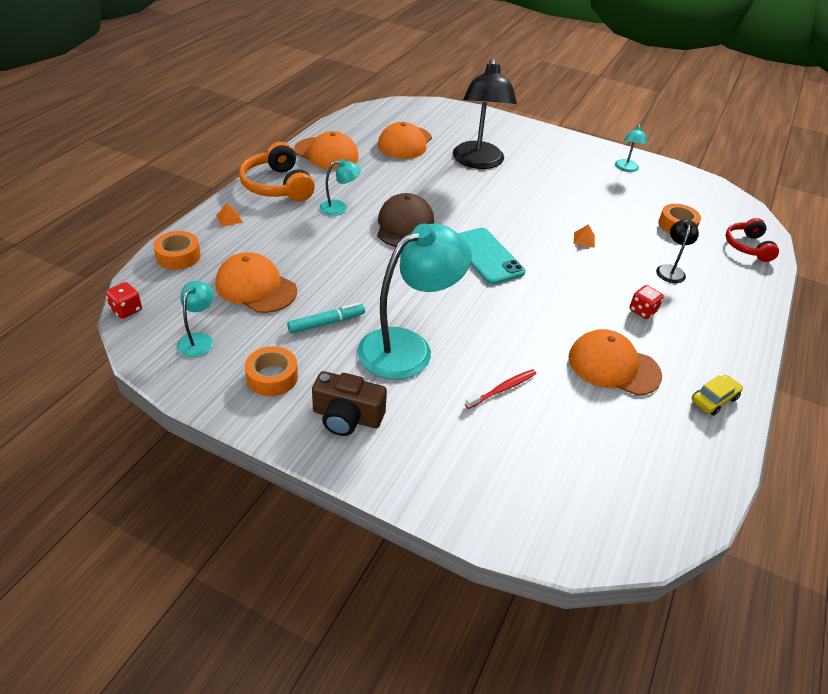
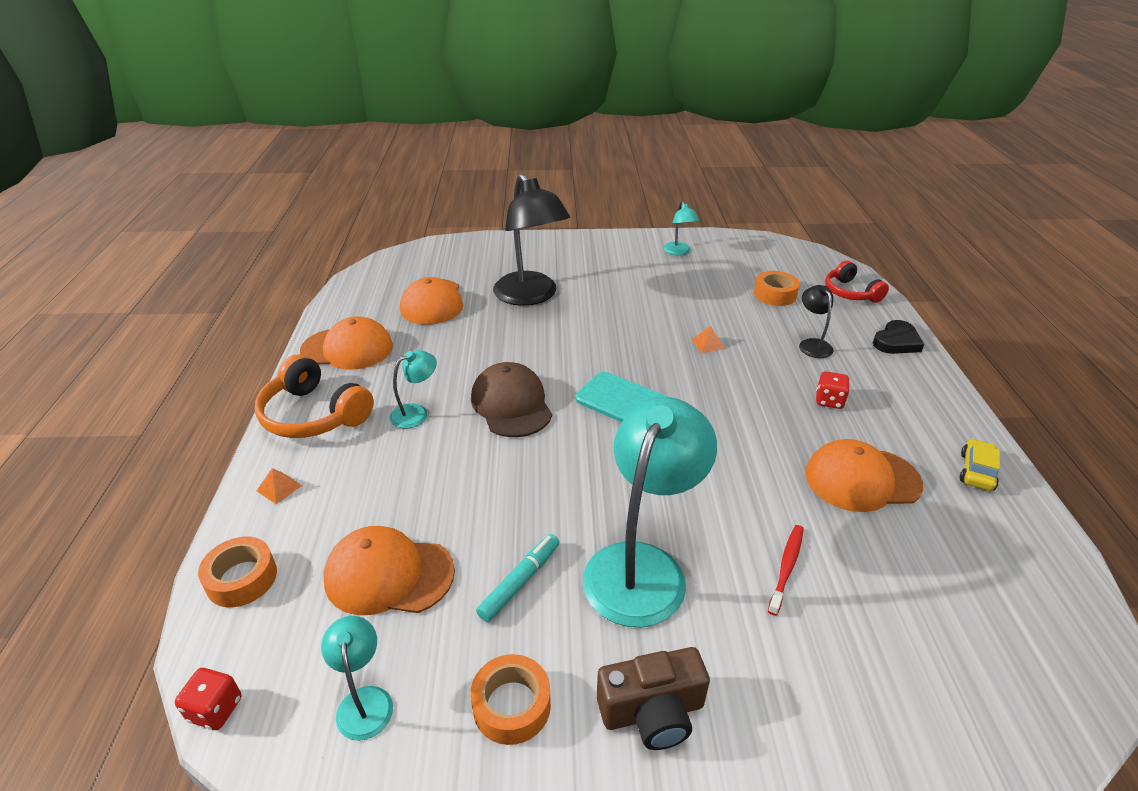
camera: 25 degrees left, 5 degrees down
(748, 294) = (896, 341): none -> black heart

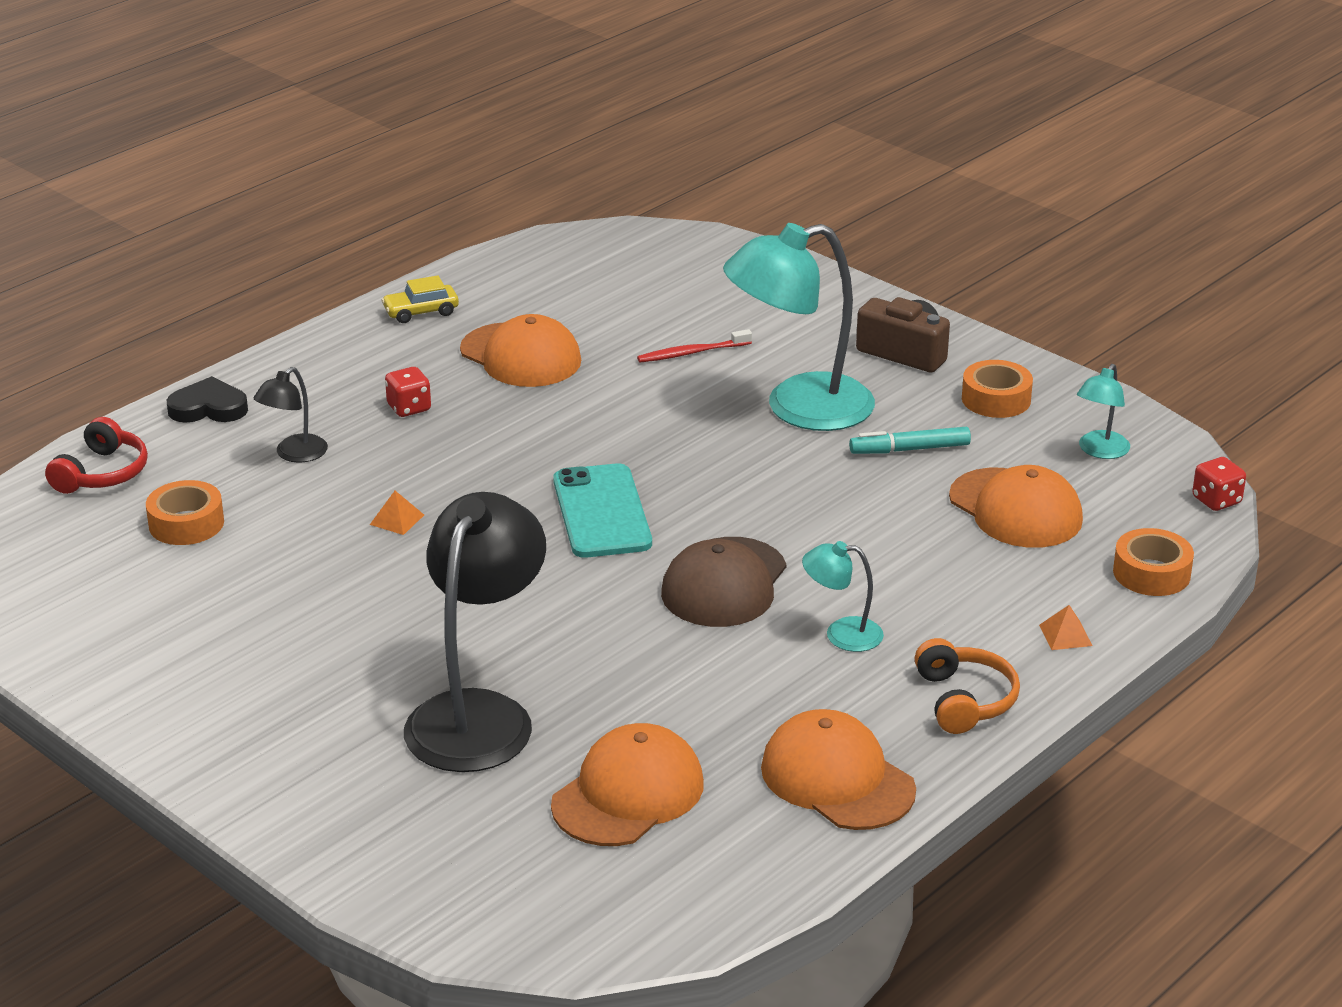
camera: 135 degrees left, 5 degrees down
(314, 414) = (964, 700): orange headphones -> orange headphones, size x0.66
(678, 252) = (140, 659): turquoise lamp -> none

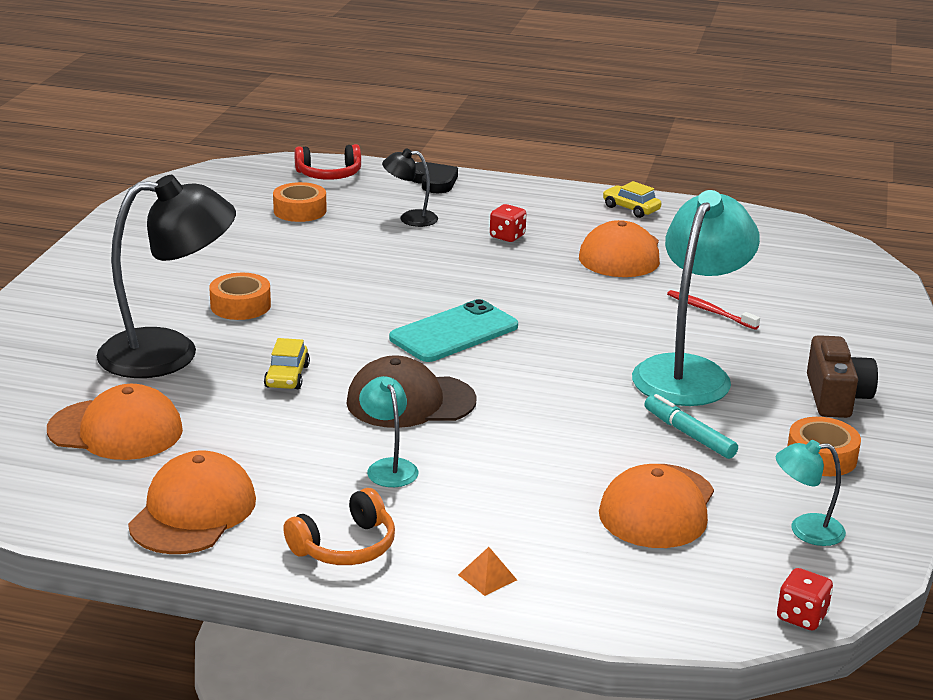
camera: 60 degrees right, 5 degrees down
(397, 519) = (370, 268): orange pyramid -> none
(605, 646) = (287, 376): none -> yellow car
(798, 408) = (688, 372): turquoise lamp -> turquoise lamp turned 75 degrees clockwise
(1151, 573) = (633, 604): orange tape -> orange tape (240, 305)

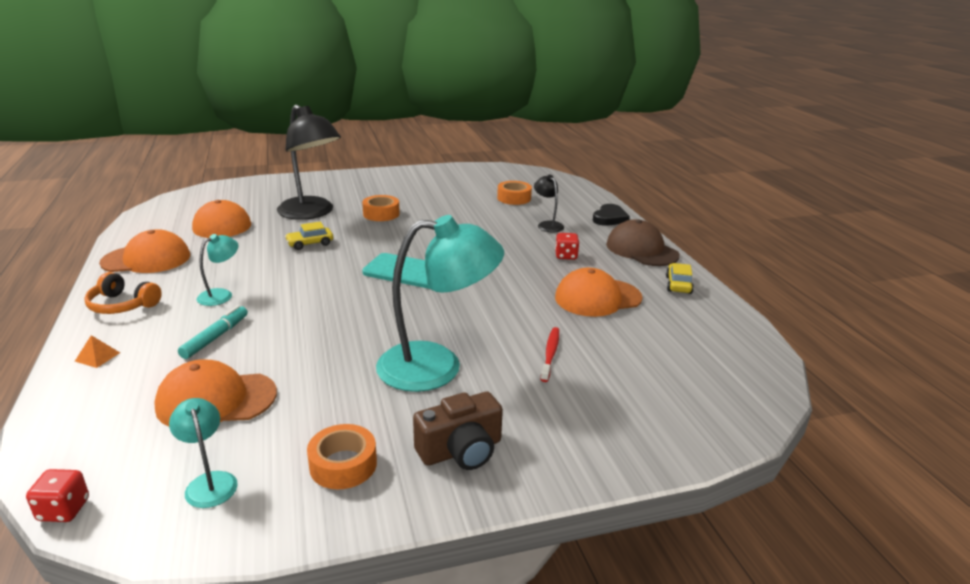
camera: 60 degrees right, 0 degrees up
(329, 175) = (571, 193): red headphones -> none
(410, 401) = (307, 281): brown cap -> brown cap (641, 250)
(689, 434) = (336, 389): turquoise marker -> turquoise marker (215, 337)

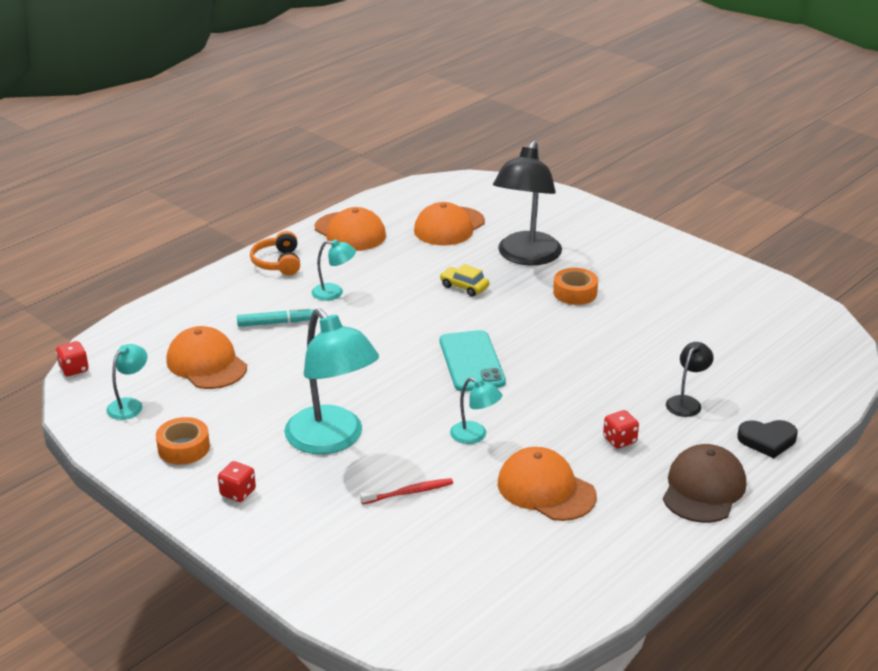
camera: 60 degrees right, 5 degrees up
(97, 356) = (211, 292): orange pyramid -> none
(461, 450) = (238, 493): brown camera -> red dice
(505, 302) = (475, 436): none -> turquoise lamp
(514, 198) = (732, 354): orange tape -> none
(678, 285) = (640, 538): yellow car -> none

